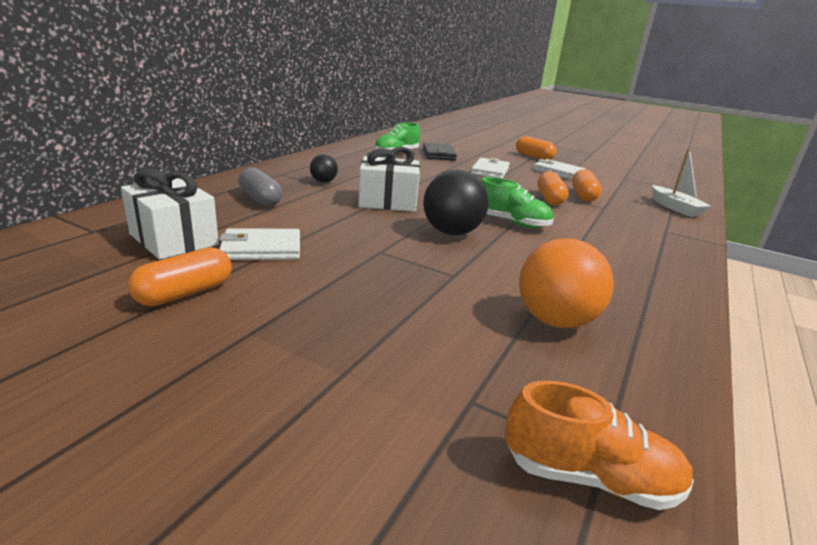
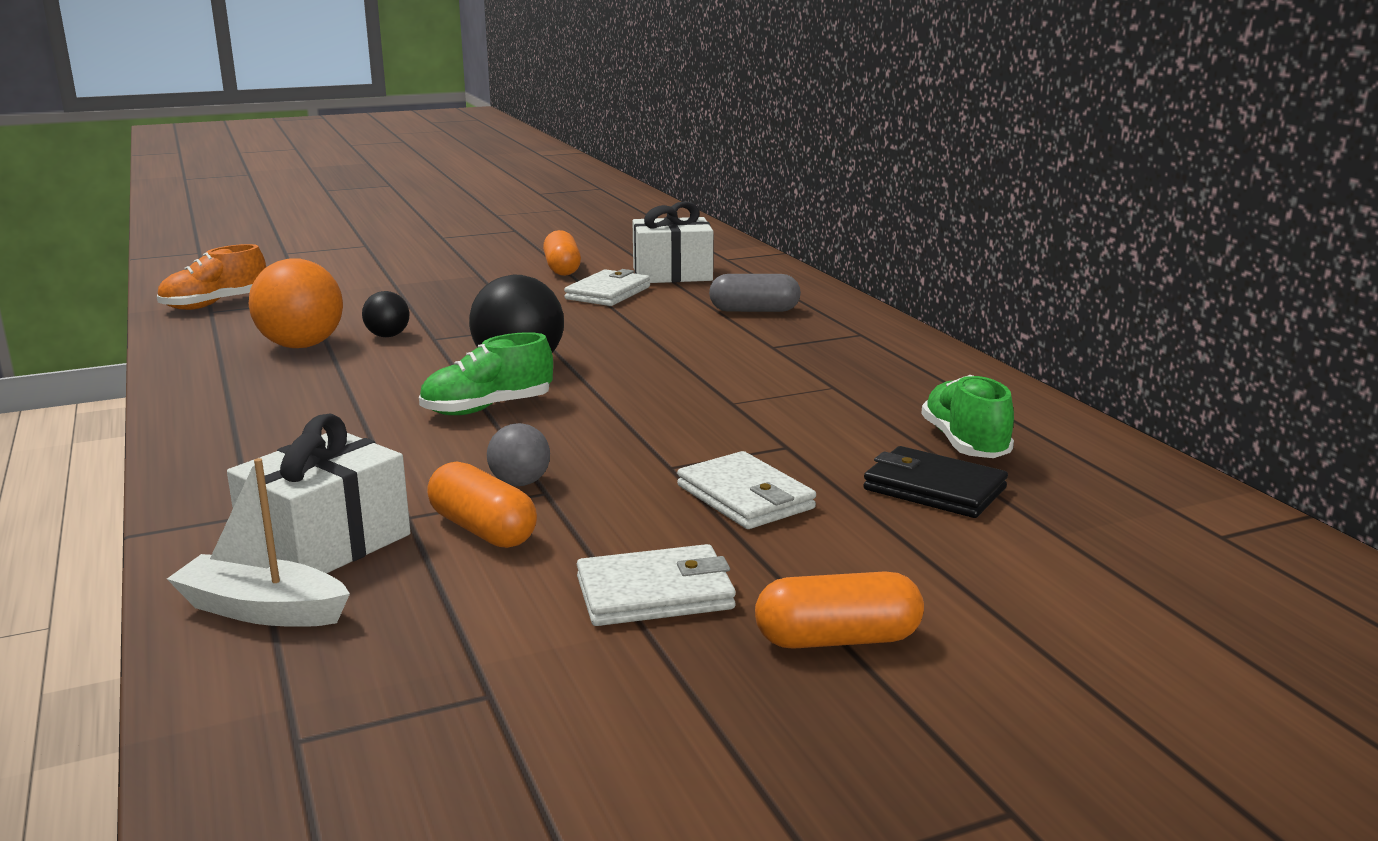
camera: 130 degrees right, 5 degrees down
(323, 181) = (800, 349): black ball -> black ball (388, 336)
(388, 202) = (668, 363): white gift -> white gift (326, 543)
(549, 199) = (520, 483): orange capsule -> grey ball

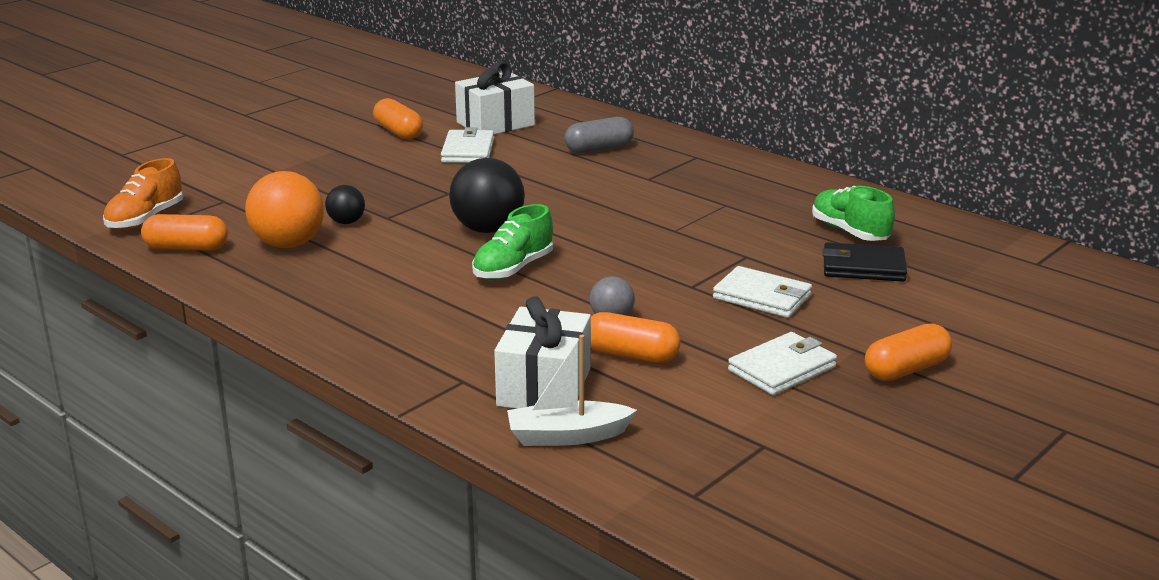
camera: 25 degrees left, 5 degrees up
(206, 334) = (186, 248): none -> orange capsule

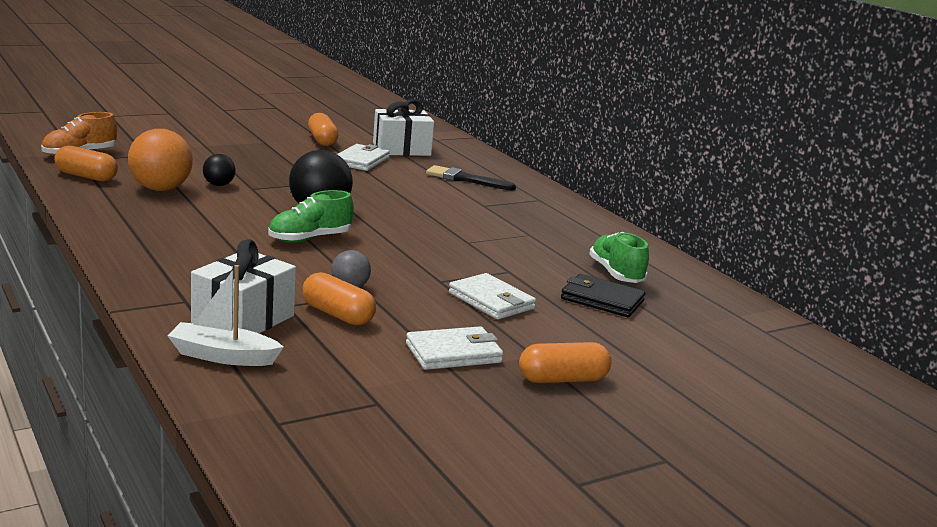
camera: 15 degrees right, 5 degrees down
(599, 149) = (465, 179): grey capsule -> black brush

